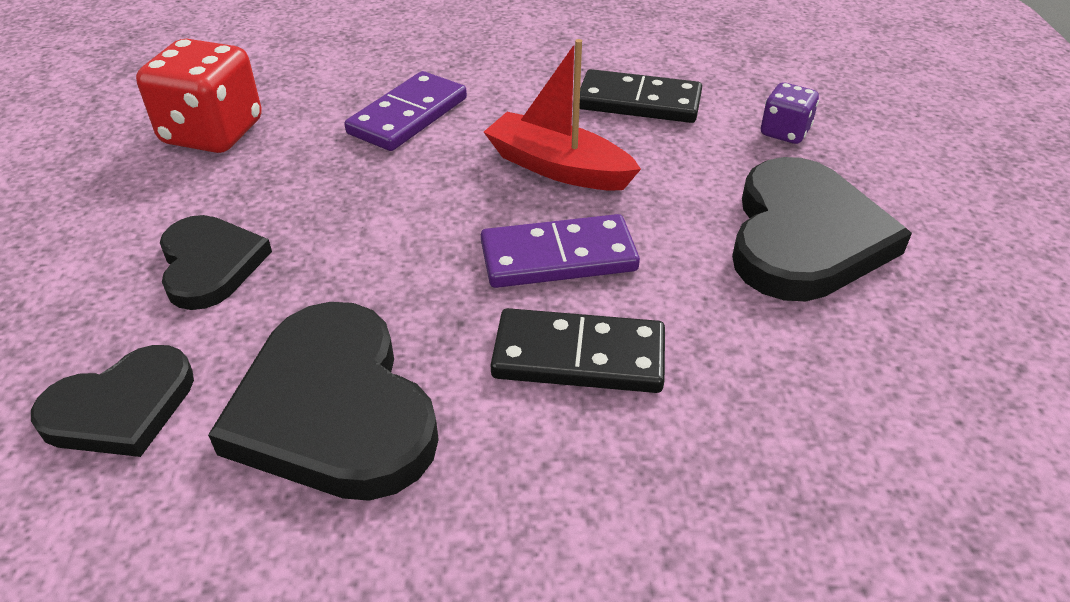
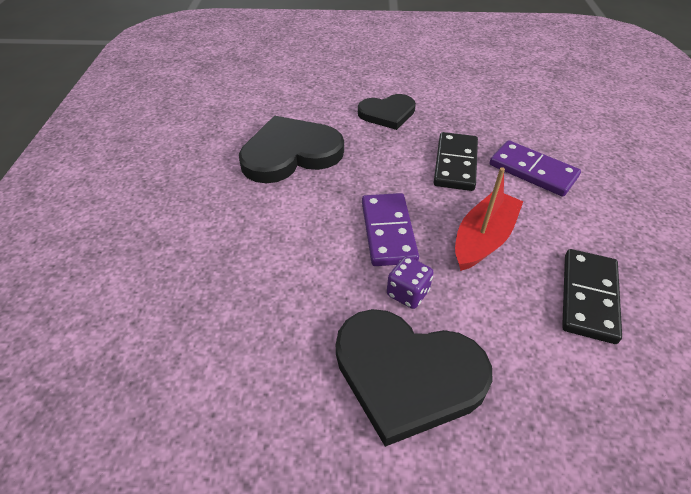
camera: 95 degrees right, 5 degrees up
(121, 407) = (304, 103): black heart -> none
(213, 133) = (497, 103): red dice -> none
(579, 356) = (306, 233): black domino -> black domino (455, 164)
(784, 132) = (565, 403): purple dice -> purple dice (407, 293)

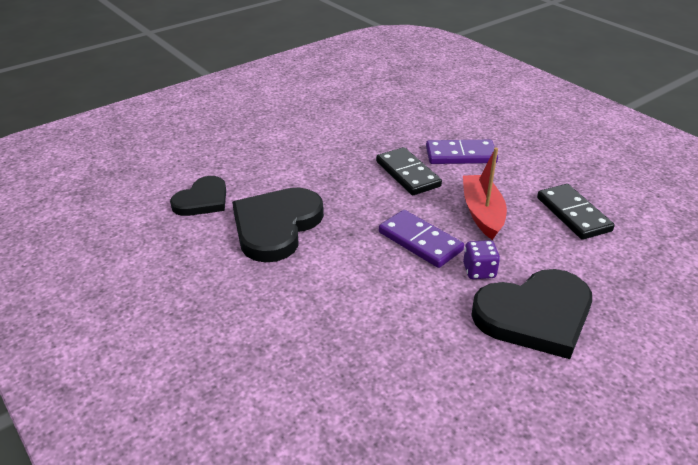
camera: 40 degrees left, 10 degrees down
(387, 113) = (314, 160): black heart -> black heart (202, 200)

